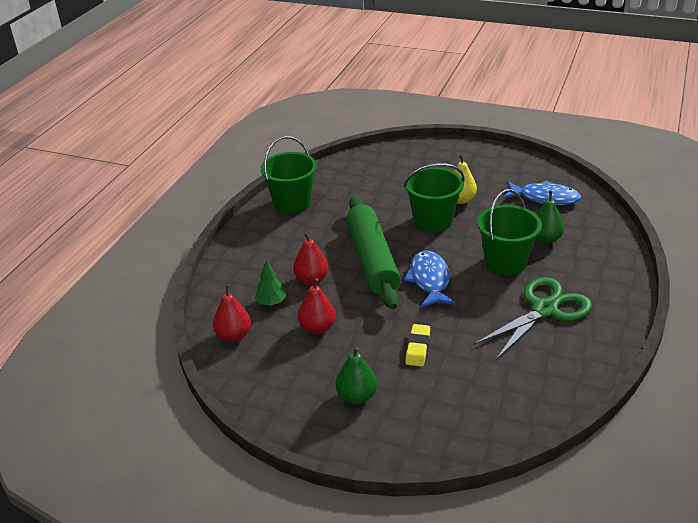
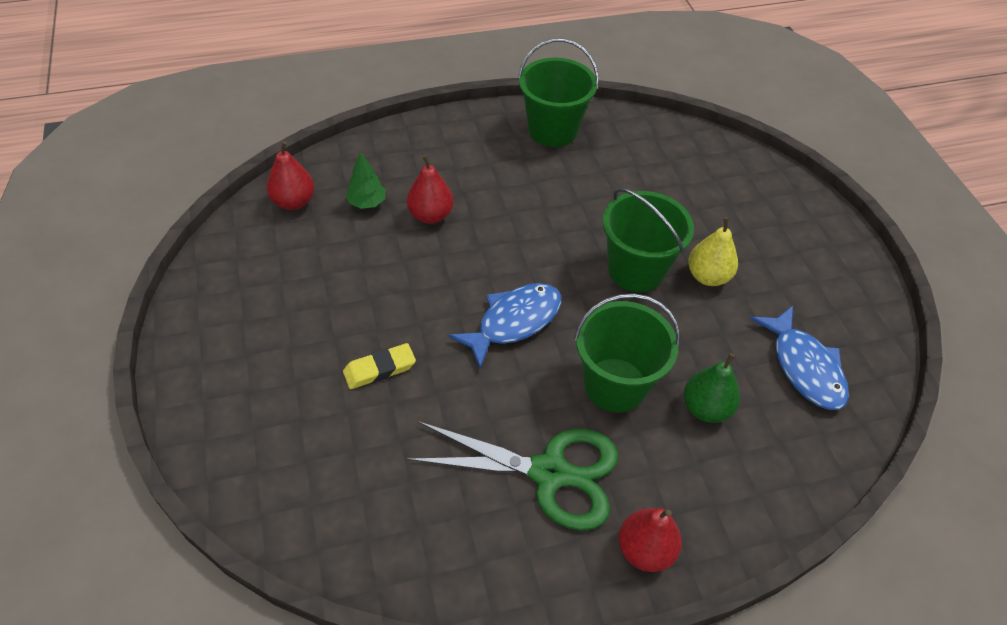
camera: 50 degrees right, 15 degrees up
(317, 328) = (352, 261): red pear -> red pear (645, 550)
(356, 396) = (262, 351): green pear -> none
(372, 260) = (508, 249): green rolling pin -> none

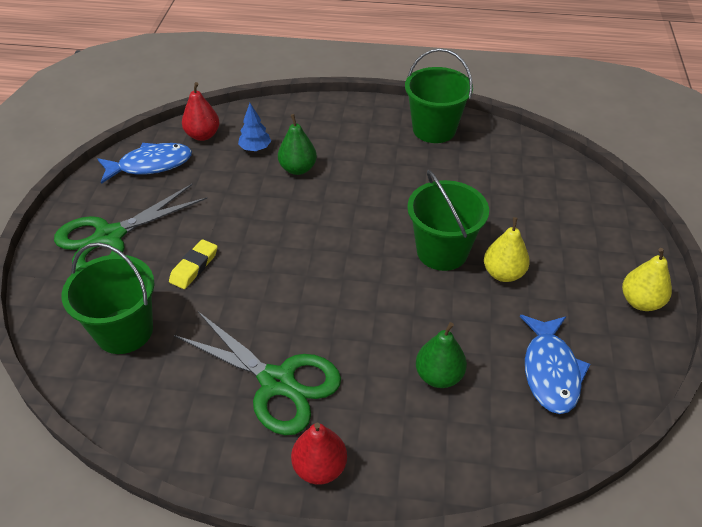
camera: 25 degrees right, 5 degrees down
(254, 363) = (109, 237): none -> green scissors
(367, 203) = (255, 148): green tree -> blue tree
(379, 369) = (194, 267): yellow eraser -> yellow eraser turned 60 degrees counterclockwise
(430, 215) = (298, 169): red pear -> green pear
(514, 322) = (316, 263): blue fish -> blue fish (150, 165)
(615, 385) = (371, 333): green bucket -> green bucket (124, 331)
(845, 268) = (640, 302): none -> yellow pear

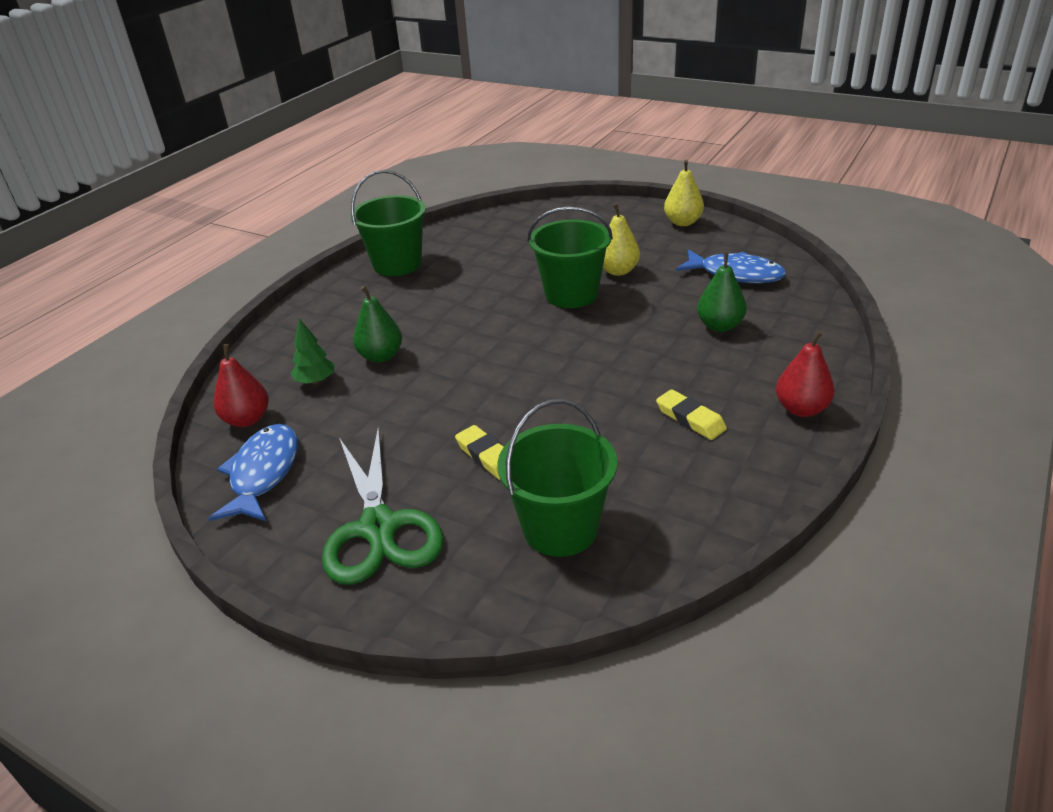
camera: 65 degrees left, 10 degrees down
(255, 148) = (316, 381): blue tree -> green tree
(277, 382) = (690, 419): green scissors -> yellow eraser

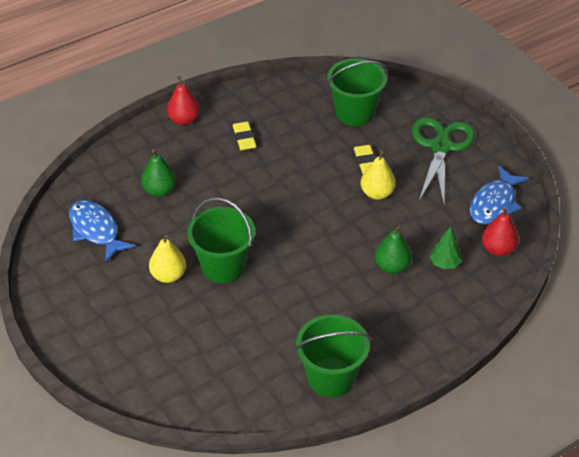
camera: 155 degrees left, 10 degrees up
(682, 222) = (61, 311): yellow pear -> yellow pear (377, 193)

